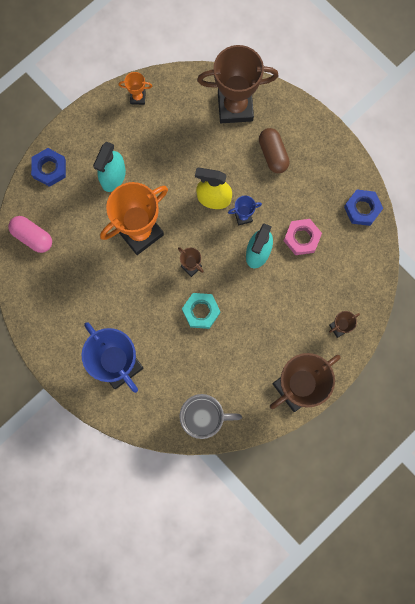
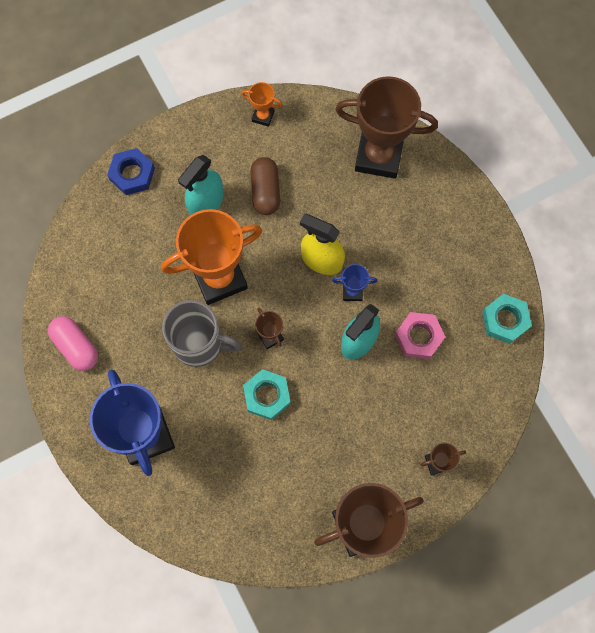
camera: 15 degrees right, 5 degrees down
(32, 237) = (87, 250): pink capsule -> pink capsule (76, 346)
(204, 418) = (233, 533): grey mug -> grey mug (199, 343)
(273, 154) = (410, 225): brown capsule -> brown capsule (265, 191)
(362, 209) = (505, 320): blue nut -> turquoise nut

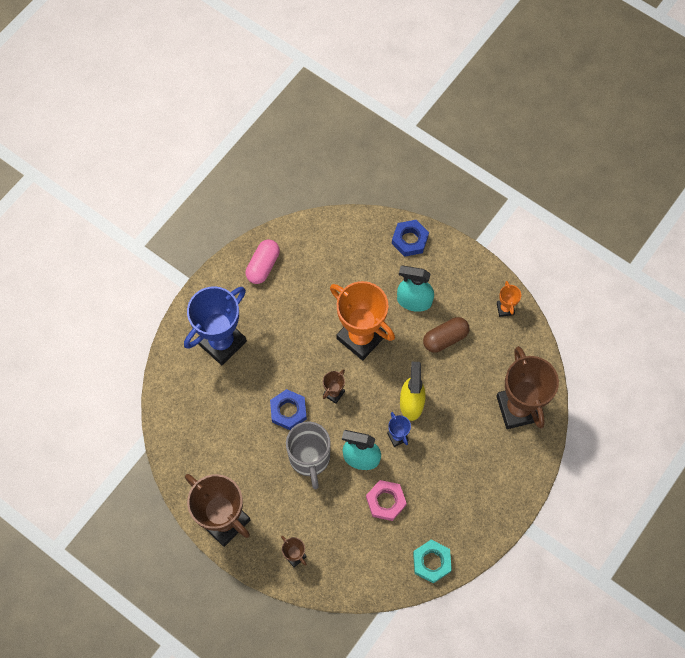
camera: 65 degrees right, 5 degrees down
(199, 343) = (305, 347): grey mug -> grey mug (310, 458)
(267, 396) = (288, 411): turquoise nut -> blue nut

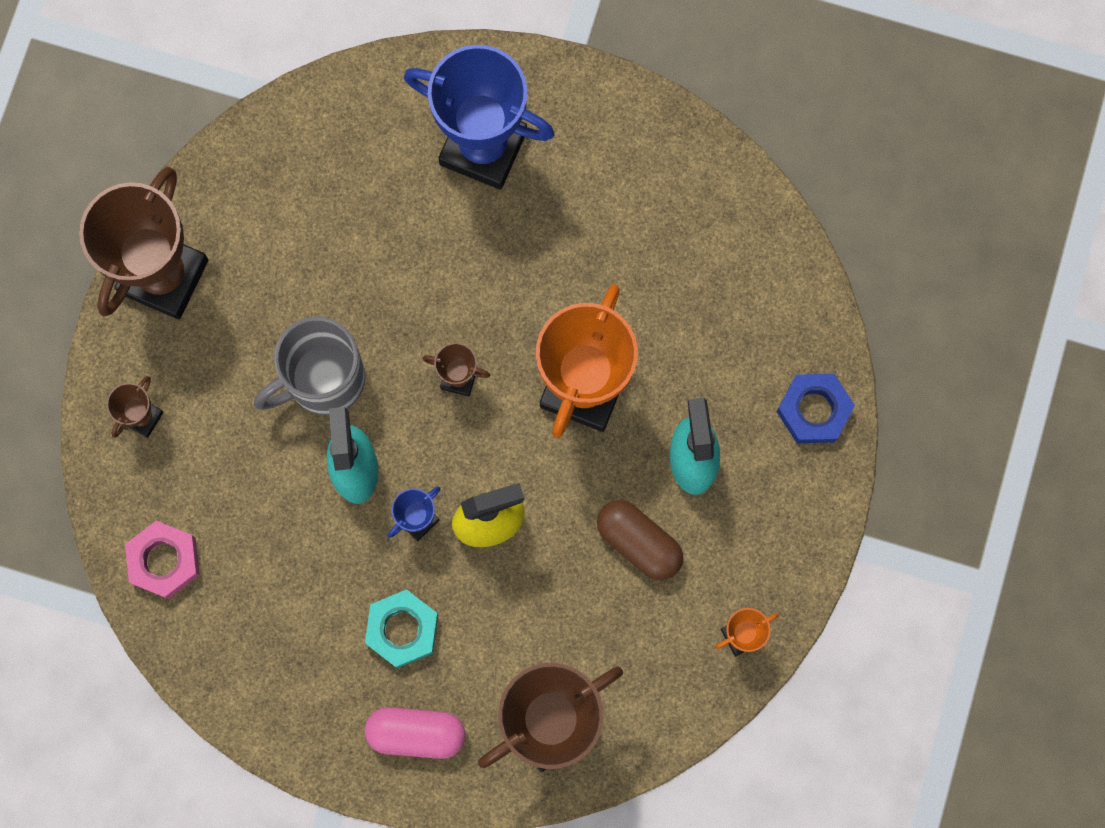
camera: 70 degrees right, 10 degrees up
(263, 266) = (657, 163): pink capsule -> pink capsule (416, 733)
(288, 411) = (397, 311): blue nut -> none
(385, 501) = (291, 539): pink nut -> pink nut (164, 561)
(431, 562) = (210, 657): turquoise nut -> turquoise nut (402, 629)

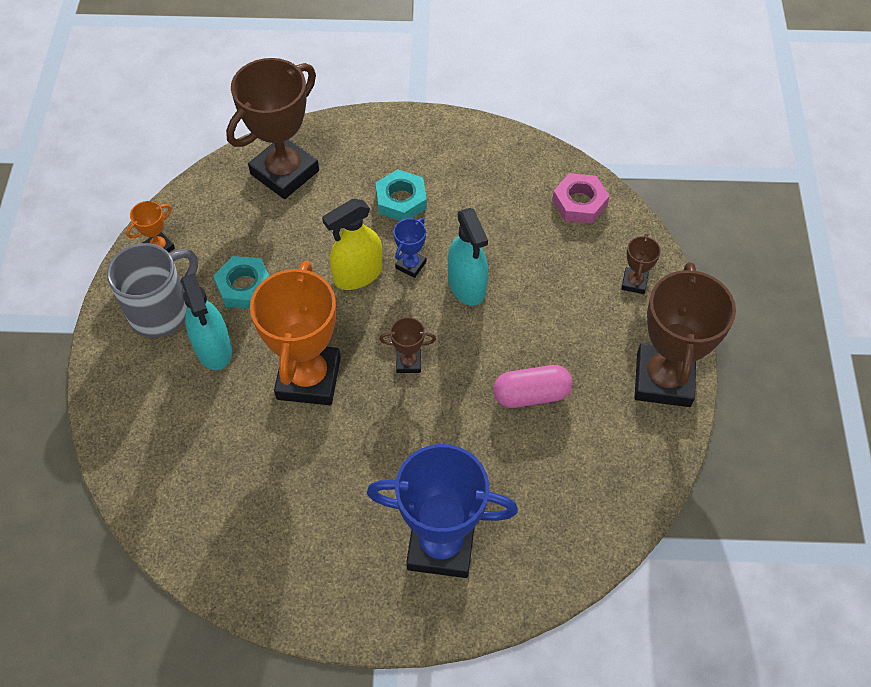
camera: 165 degrees right, 20 degrees down
(323, 380) = (511, 337): grey mug -> grey mug (161, 312)
(416, 733) = (373, 148): pink capsule -> pink capsule (531, 395)
(638, 542) = (244, 287): brown capsule -> turquoise nut
(814, 410) = (120, 405): blue nut -> none

